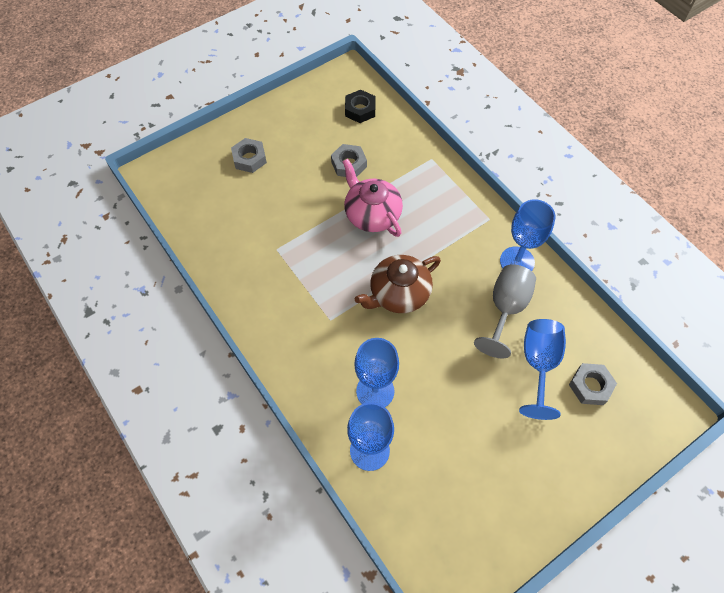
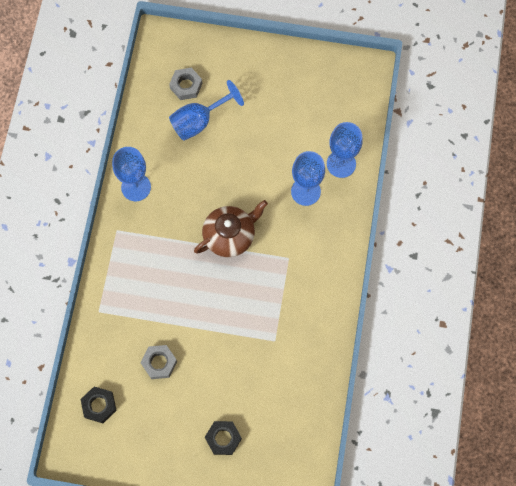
camera: 135 degrees left, 10 degrees up
(249, 159) = (223, 438): grey nut -> black nut
(372, 214) = (186, 307): pink teapot -> none
(398, 293) = (230, 235): brown teapot -> brown teapot turned 45 degrees counterclockwise
(506, 309) = (178, 166): grey goblet -> none

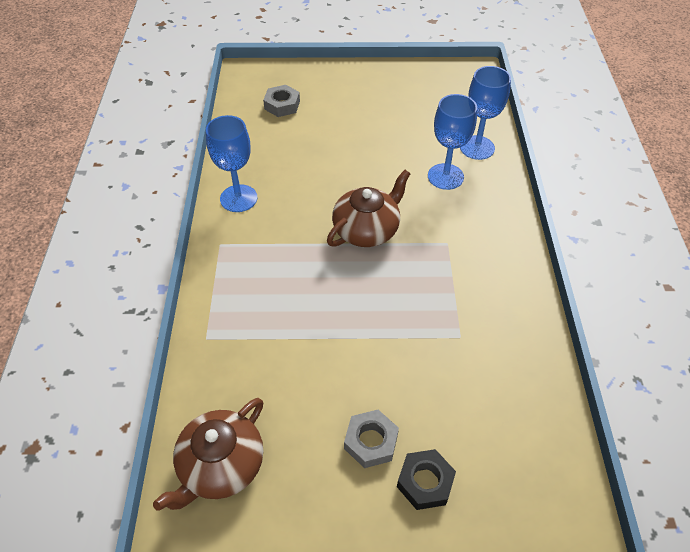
camera: 10 degrees left, 20 degrees down
(99, 405) = (221, 466): black nut -> brown teapot
(159, 363) = (304, 390): grey nut -> grey nut (371, 441)
(199, 121) = (303, 131): blue goblet -> none

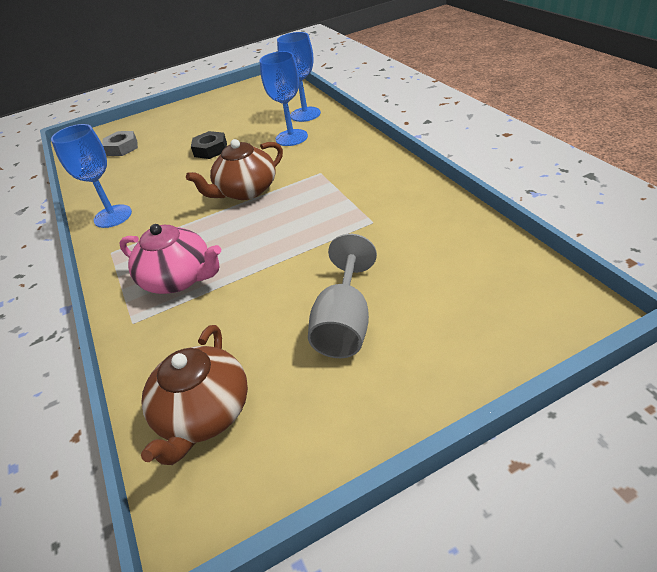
camera: 20 degrees left, 10 degrees down
(262, 309) = (179, 278): none -> pink teapot
(367, 230) = (246, 191): brown teapot -> brown teapot turned 150 degrees counterclockwise
(371, 441) = (344, 324): grey nut -> grey goblet
(425, 482) = (414, 328): black nut -> black nut (210, 150)

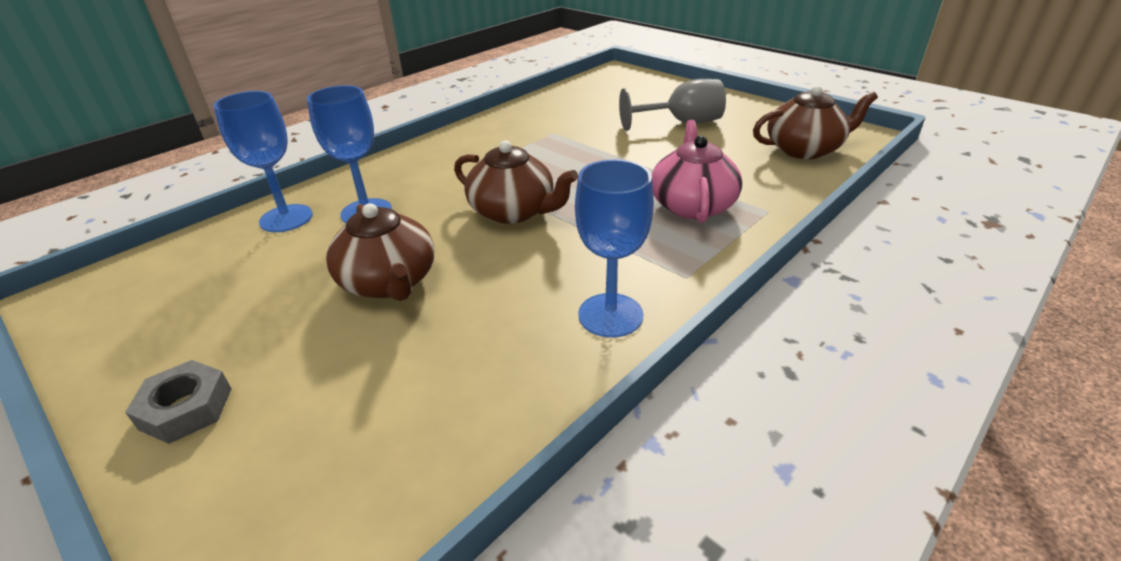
camera: 115 degrees left, 5 degrees down
(122, 148) = (349, 438): grey nut -> grey nut (186, 408)
(210, 150) = (389, 282): black nut -> brown teapot

